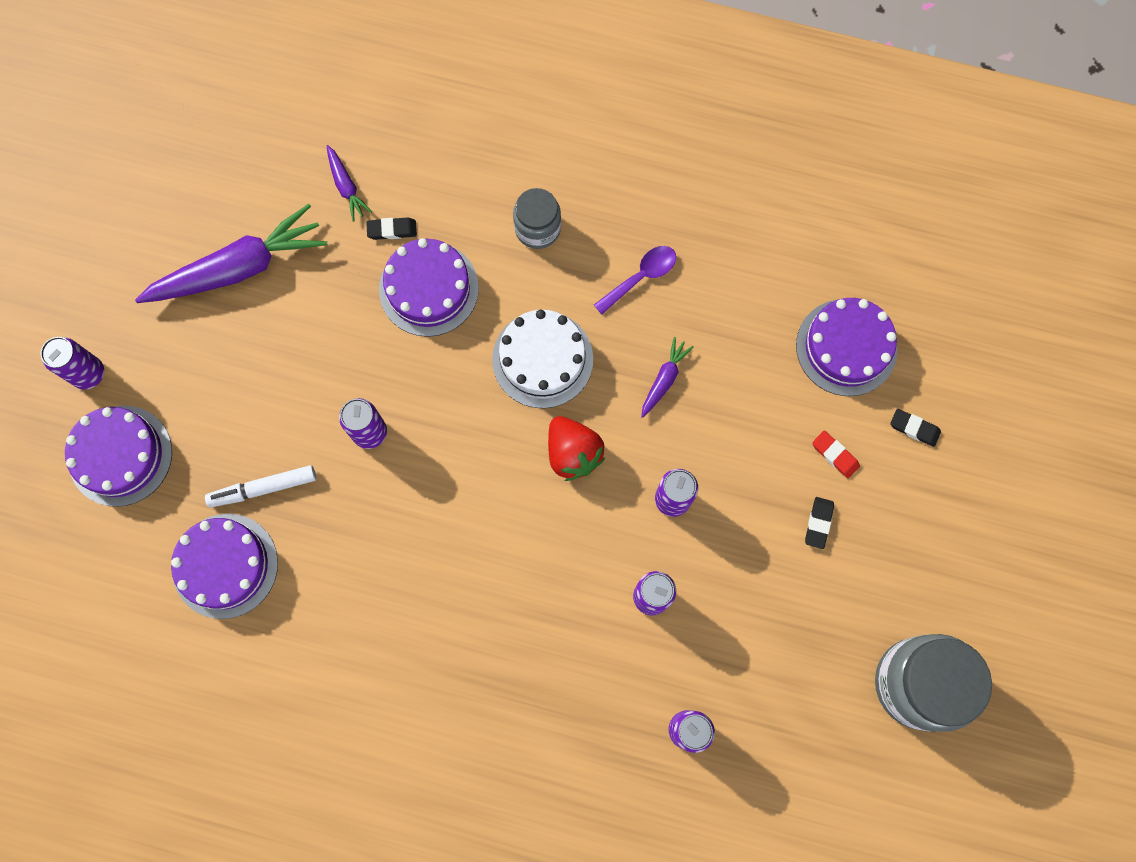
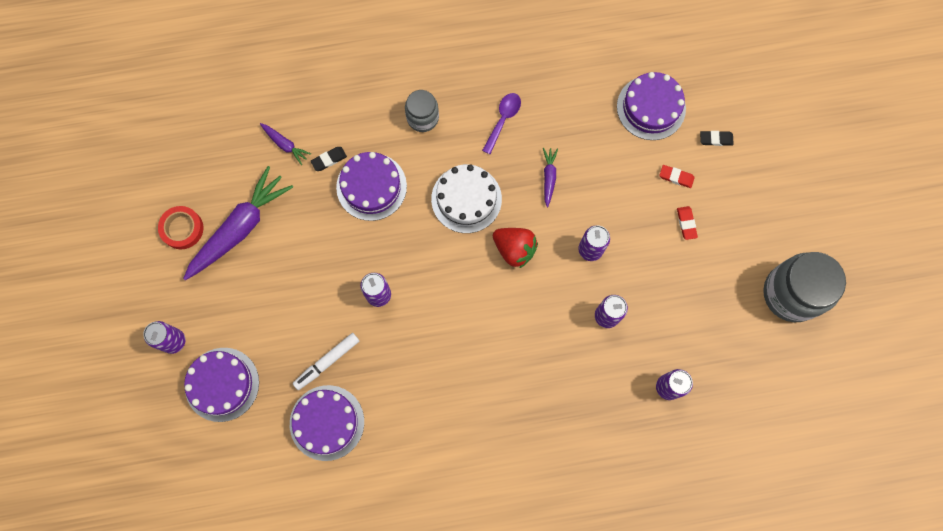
camera: 25 degrees left, 0 degrees up
(168, 237) = (182, 229): none -> red tape
(818, 523) = (686, 223): black eraser -> red eraser

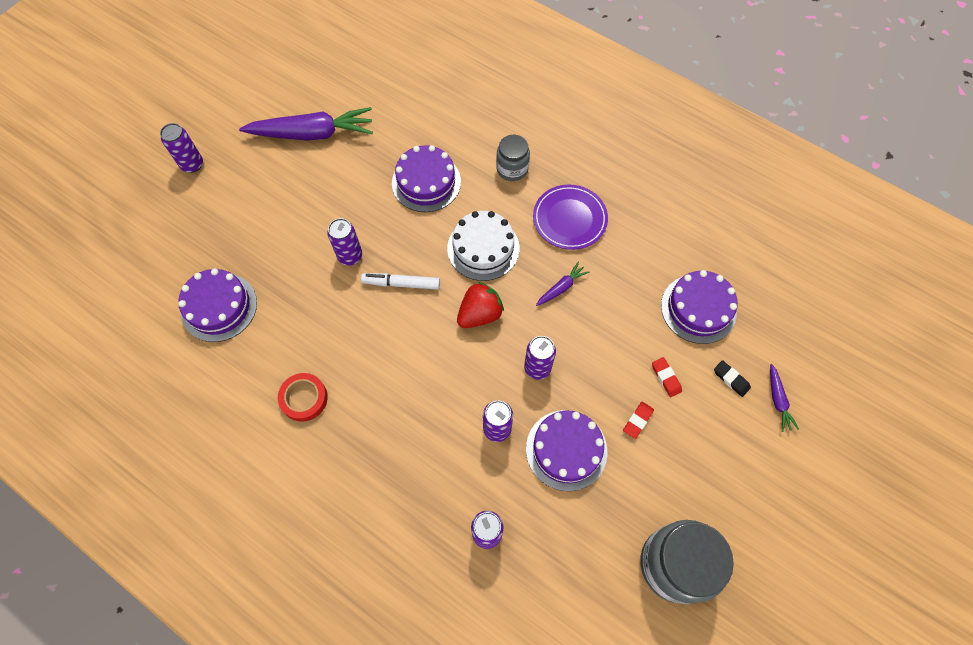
camera: 45 degrees right, 10 degrees down
(182, 229) = (278, 103): red tape -> red tape (304, 398)
(222, 384) = (187, 218): purple cake -> purple cake (566, 450)
(285, 145) = (400, 108): purple carrot -> purple carrot (778, 400)
(327, 362) = (266, 267): white marker -> white marker (401, 283)
(329, 160) = (417, 141): black eraser -> none
(503, 120) = (569, 219): purple spoon -> purple plate
(514, 249) = (480, 314): red strawberry -> red strawberry turned 120 degrees counterclockwise

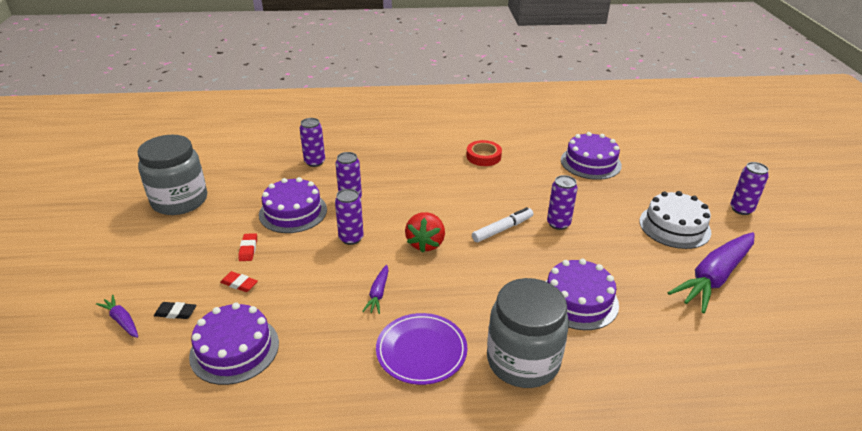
camera: 140 degrees right, 30 degrees down
(483, 248) = (471, 283): white cake -> white cake (674, 226)
(512, 169) = (523, 361): grey jar -> grey jar, size x1.78

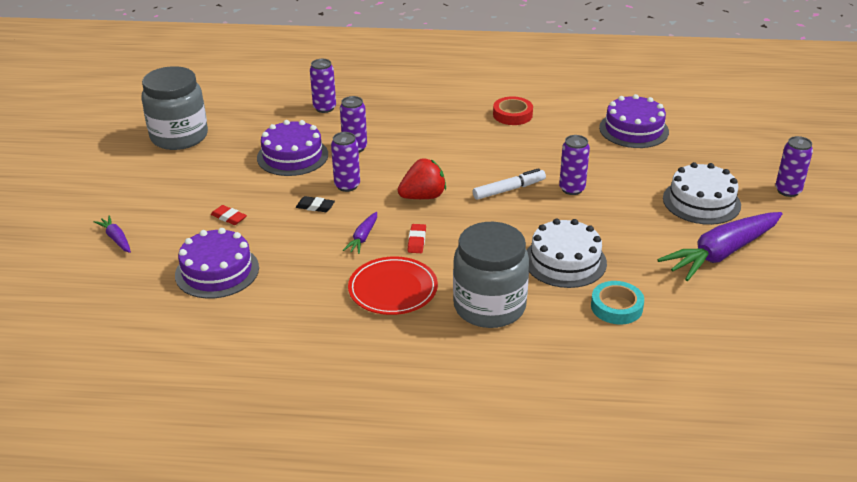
camera: 10 degrees right, 0 degrees up
(176, 312) = (166, 236): black eraser -> black eraser (315, 207)
(248, 249) = (242, 187): red eraser -> red eraser (416, 241)
(421, 351) = (393, 289): purple plate -> red plate
(425, 243) = (423, 196): red strawberry -> red strawberry turned 135 degrees counterclockwise
(578, 300) = (565, 261): purple cake -> white cake
(644, 347) = (616, 307): none -> turquoise tape

